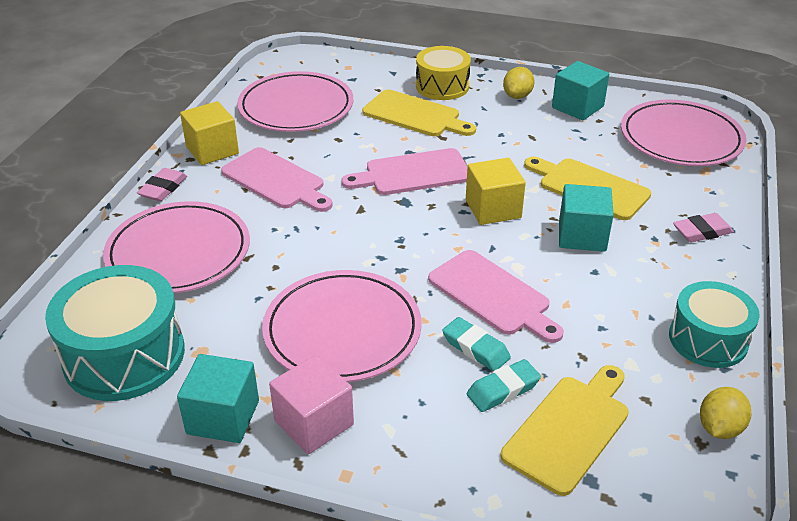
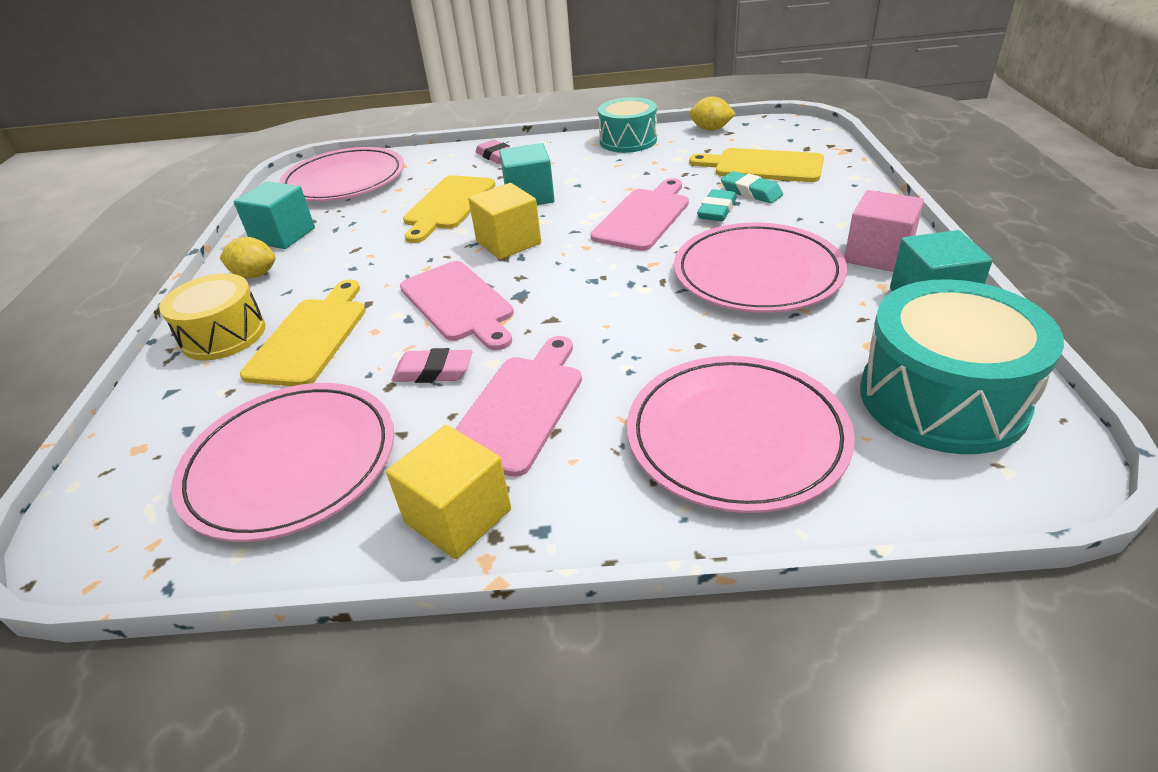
camera: 105 degrees left, 0 degrees up
(163, 189) = (599, 529): pink eraser -> pink eraser (433, 372)

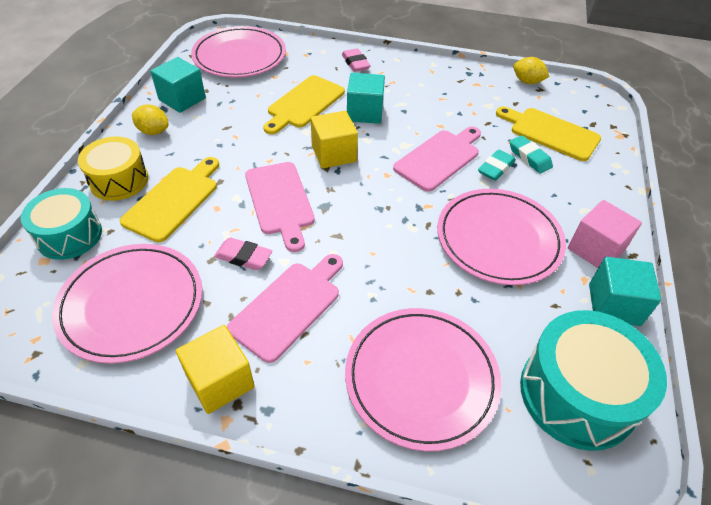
camera: 10 degrees right, 10 degrees up
(628, 141) = (459, 75): turquoise drum -> turquoise drum (69, 235)

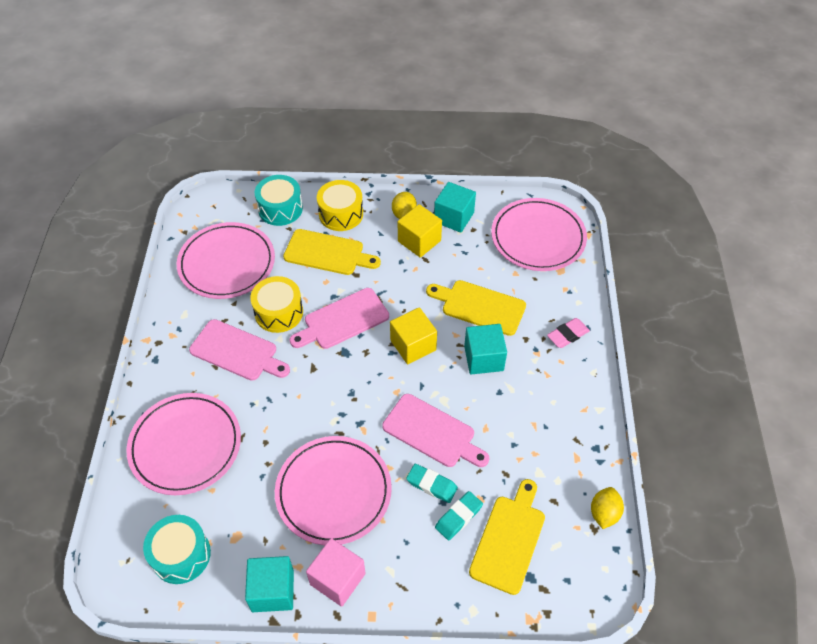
camera: 80 degrees right, 5 degrees up
(220, 381) = (173, 329): yellow cube -> yellow cube (419, 241)
(243, 257) = (279, 312): pink eraser -> yellow drum
(577, 394) = (181, 555): turquoise drum -> turquoise drum, size x0.66

